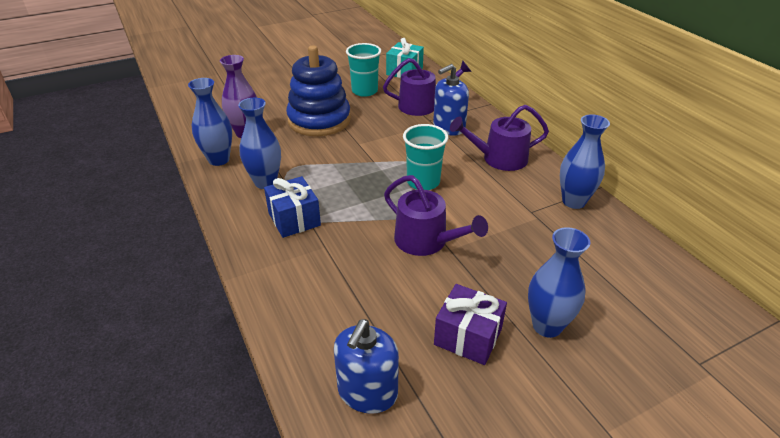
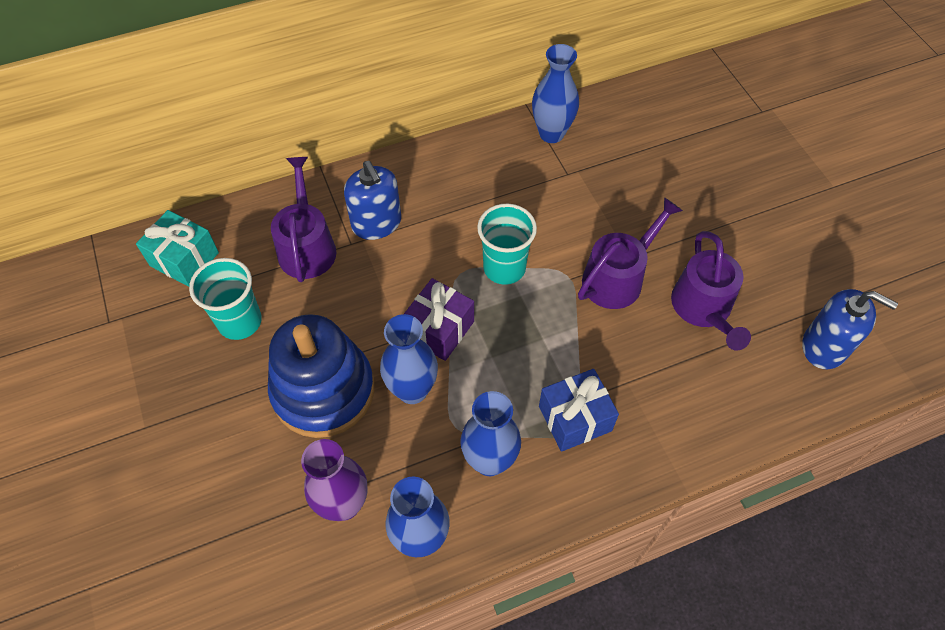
camera: 85 degrees left, 20 degrees up
(468, 337) = (751, 260): purple gift -> purple gift (439, 329)
(499, 159) = (461, 182): purple watering can -> purple watering can (703, 308)
(547, 326) = (732, 198): blue vase -> blue vase (412, 390)

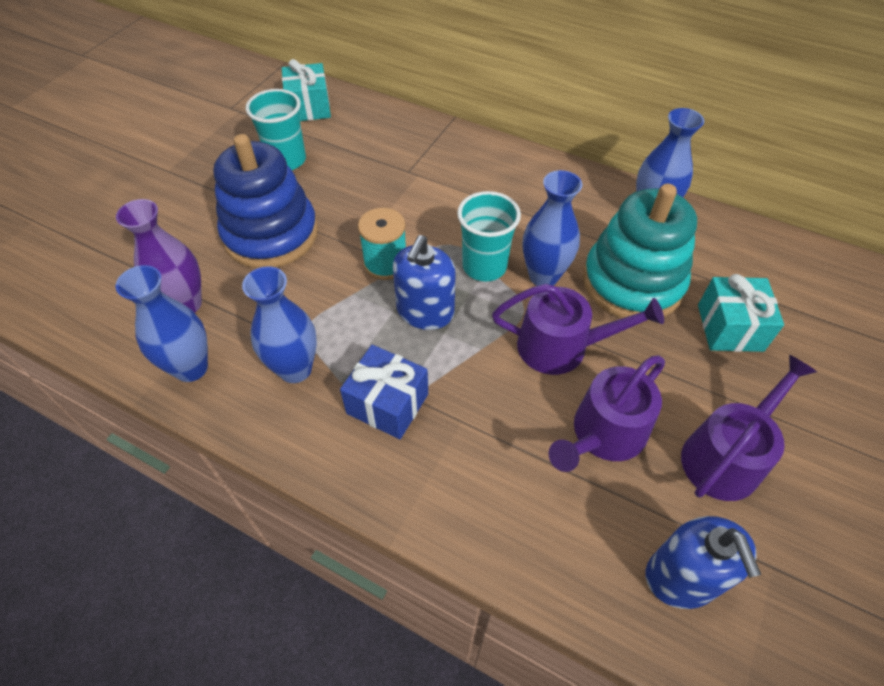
camera: 50 degrees right, 5 degrees down
(307, 247) = (380, 152): purple watering can -> purple watering can (726, 456)
(376, 223) = (441, 172): blue soap dispenser -> blue soap dispenser (425, 312)
(412, 390) = (316, 282): blue vase -> blue vase (543, 276)
(439, 329) = (385, 264): purple gift -> turquoise spool
(601, 195) = (632, 283): none -> turquoise stacking toy
(683, 176) = (730, 327): none -> turquoise gift

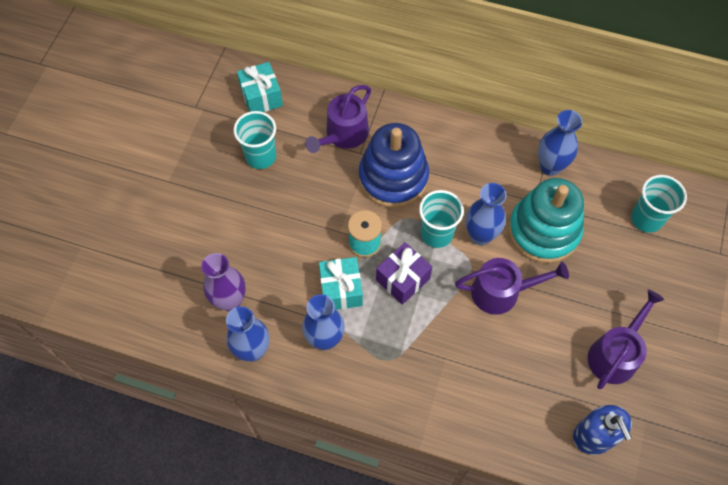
camera: 10 degrees left, 10 degrees up
(271, 234) = (271, 230): blue stacking toy -> blue stacking toy (393, 178)
(387, 403) = (394, 354): blue gift -> none
(425, 312) = (402, 279): blue soap dispenser -> purple gift
(604, 434) = (538, 352): purple watering can -> purple watering can (343, 135)
(730, 327) = (613, 258): turquoise gift -> turquoise gift (341, 290)
(781, 288) = (646, 219): none -> turquoise cup

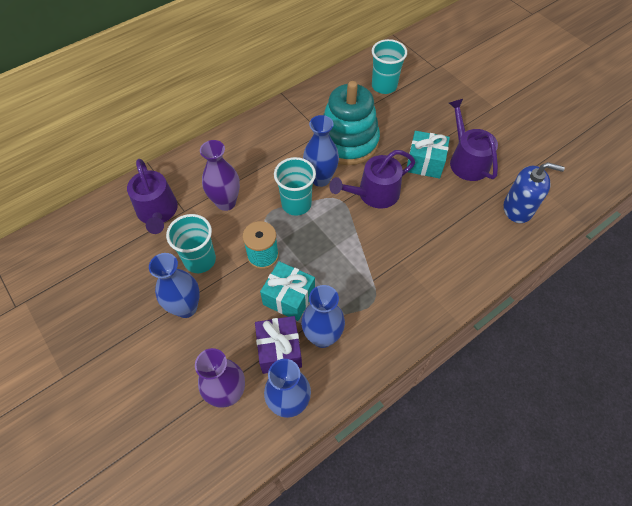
camera: 55 degrees left, 5 degrees down
(261, 97) = (63, 248): turquoise gift -> turquoise gift (425, 163)
(261, 156) = (116, 283): turquoise cup -> turquoise cup (200, 260)
(393, 178) = (226, 202): blue stacking toy -> purple vase
(402, 279) = (315, 249): purple gift -> purple gift (279, 350)
(501, 292) = (374, 194): purple watering can -> purple watering can turned 150 degrees counterclockwise
(550, 167) = (303, 109): blue vase -> blue vase (186, 307)

